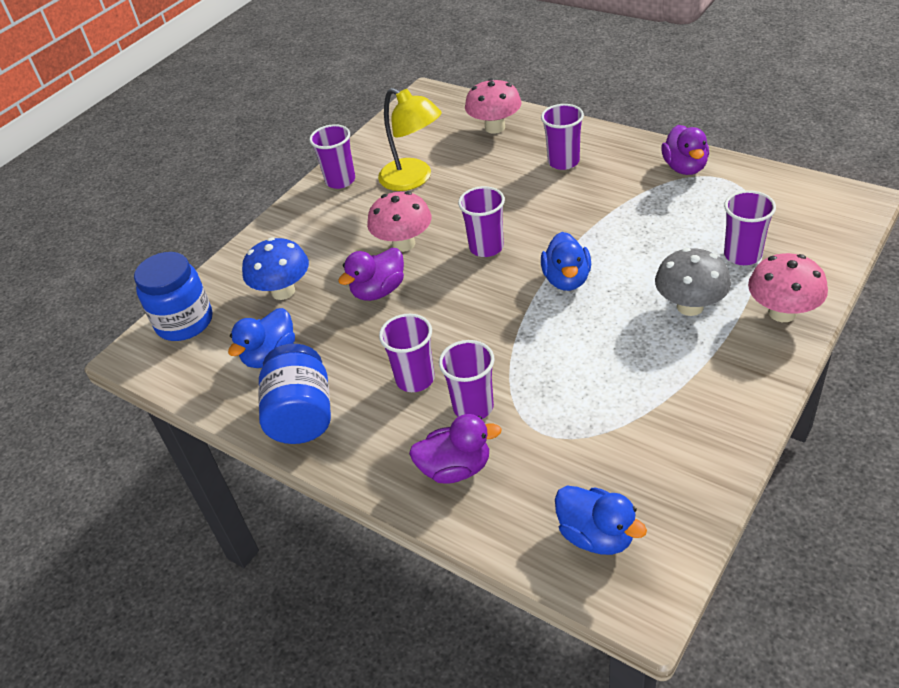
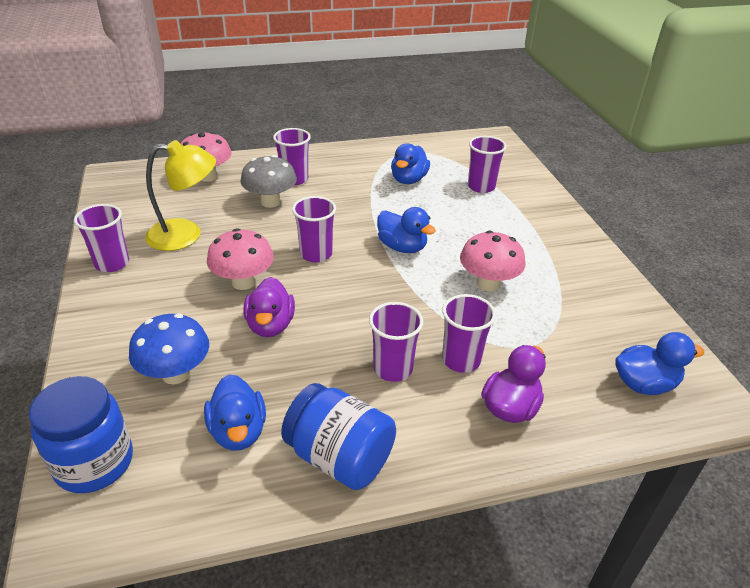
camera: 55 degrees left, 5 degrees down
(673, 211) = (408, 180): none -> blue duck
(685, 167) = (380, 154): purple duck -> none
(690, 306) = (495, 226): grey mushroom -> grey mushroom (270, 202)
(782, 313) = (544, 206): pink mushroom -> pink mushroom (488, 284)

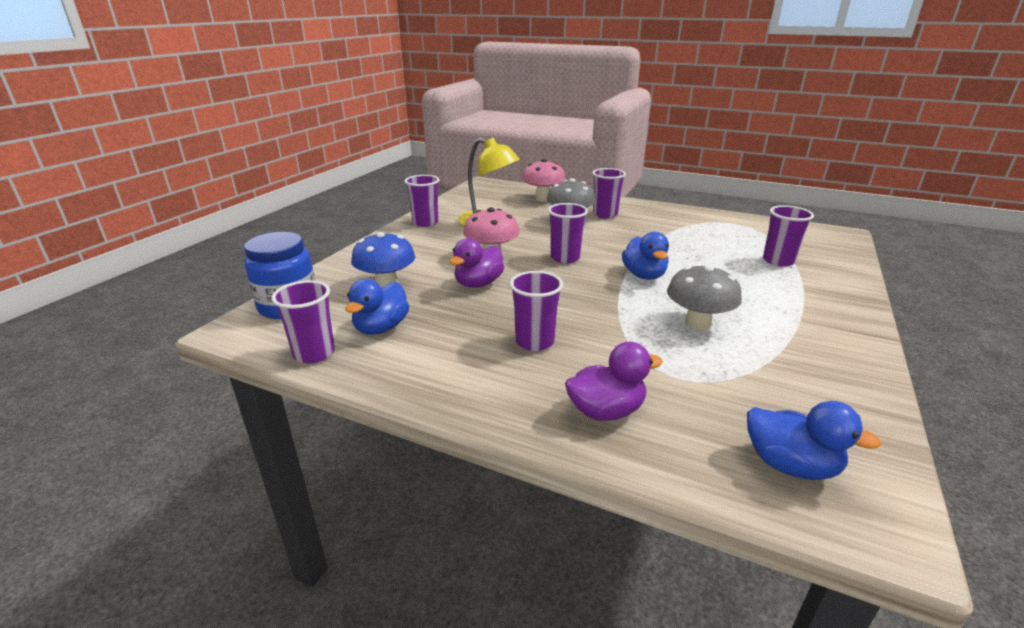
camera: 40 degrees right, 10 degrees down
(339, 457) = (423, 373): blue jar -> none
(408, 180) = (706, 238): blue duck -> none
(461, 360) = (601, 361): purple cup -> purple cup (314, 353)
(488, 284) = (697, 323): pink mushroom -> grey mushroom

